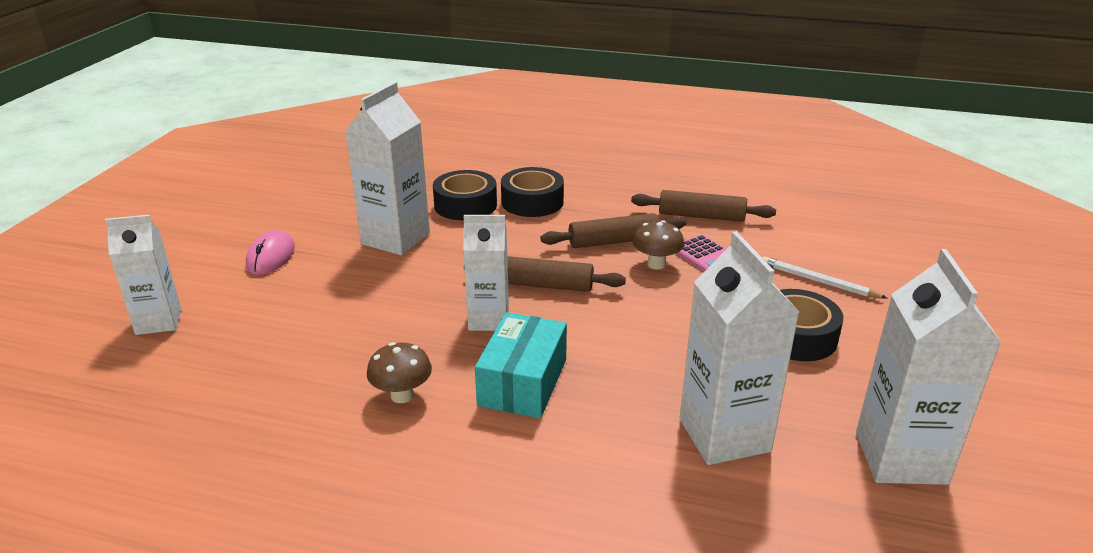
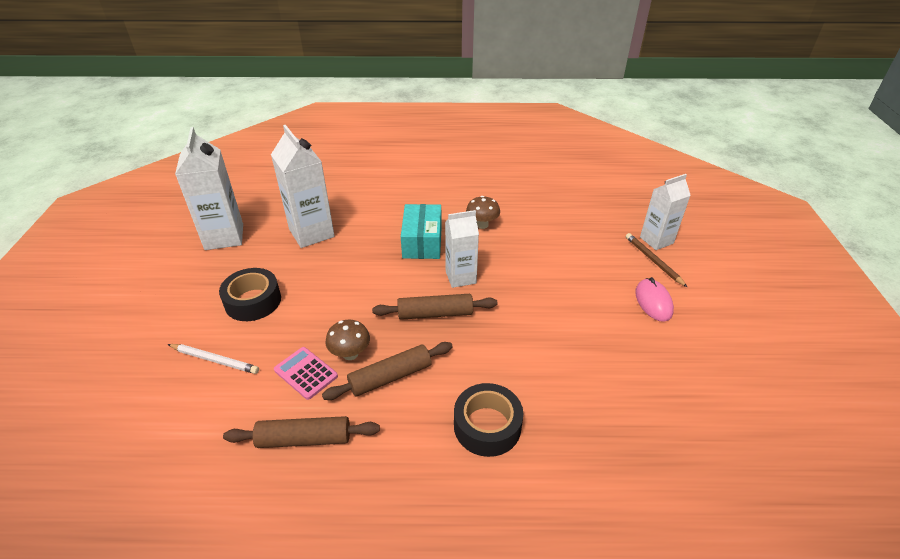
camera: 165 degrees right, 10 degrees up
(205, 297) = (653, 261): none -> brown pencil
(395, 239) = (579, 341): white carton -> none
(465, 205) = (551, 404): black tape -> none

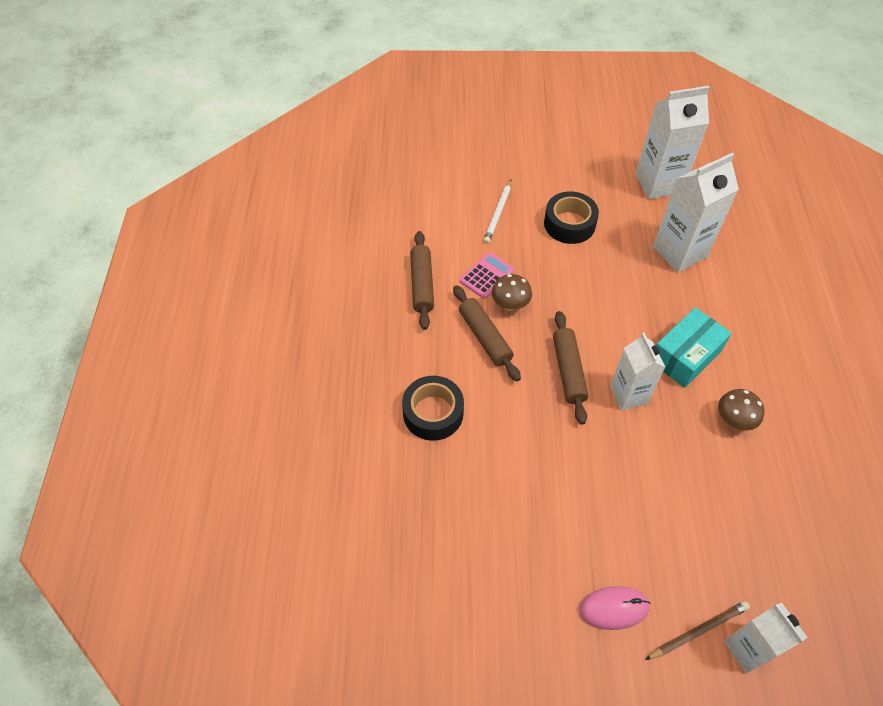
camera: 90 degrees right, 15 degrees up
(422, 242) = (685, 356): turquoise box -> turquoise box turned 45 degrees counterclockwise

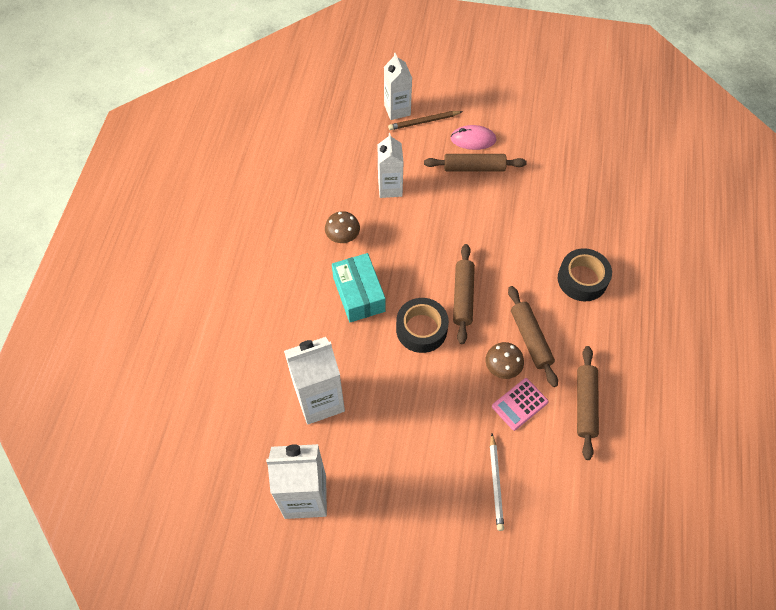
camera: 170 degrees left, 5 degrees up
(498, 213) = (496, 483): white pencil -> white pencil turned 150 degrees clockwise
(569, 224) = (421, 455): black tape -> black tape (421, 329)
(599, 555) = (474, 168): none -> brown rolling pin
(628, 395) = (418, 269): white carton -> white carton (390, 188)
(685, 356) = (359, 294): turquoise box -> turquoise box turned 75 degrees counterclockwise

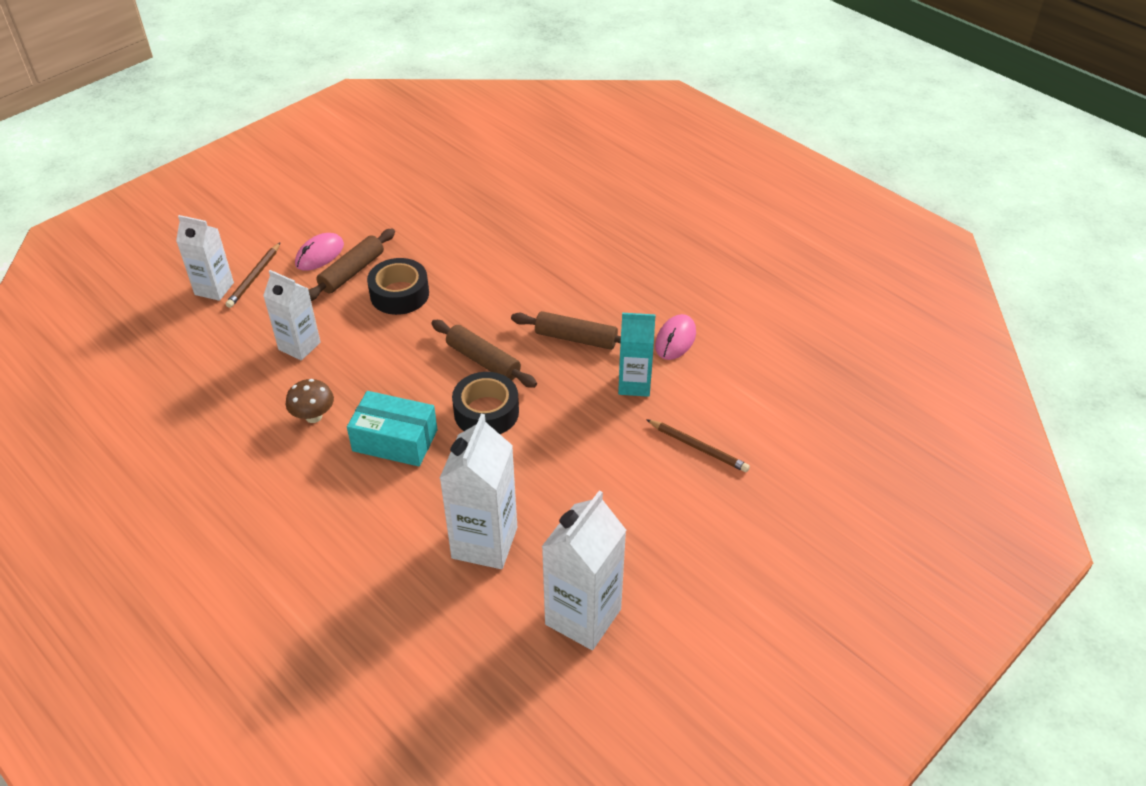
camera: 55 degrees left, 15 degrees down
(496, 483) = (698, 447): white pencil -> brown pencil
(502, 368) = (586, 376): brown mushroom -> none
(519, 404) = (634, 384): pink calculator -> turquoise carton
(582, 279) = (551, 269): black tape -> black tape (399, 294)
(585, 404) = (675, 339): brown rolling pin -> pink mouse

